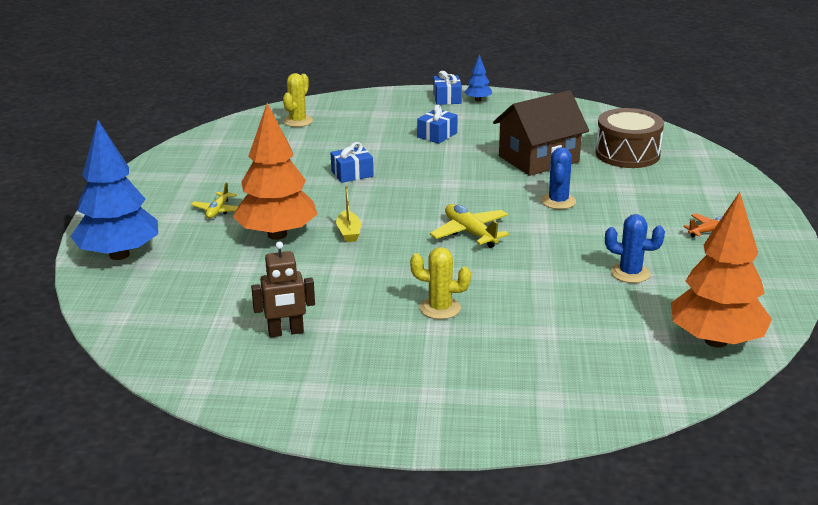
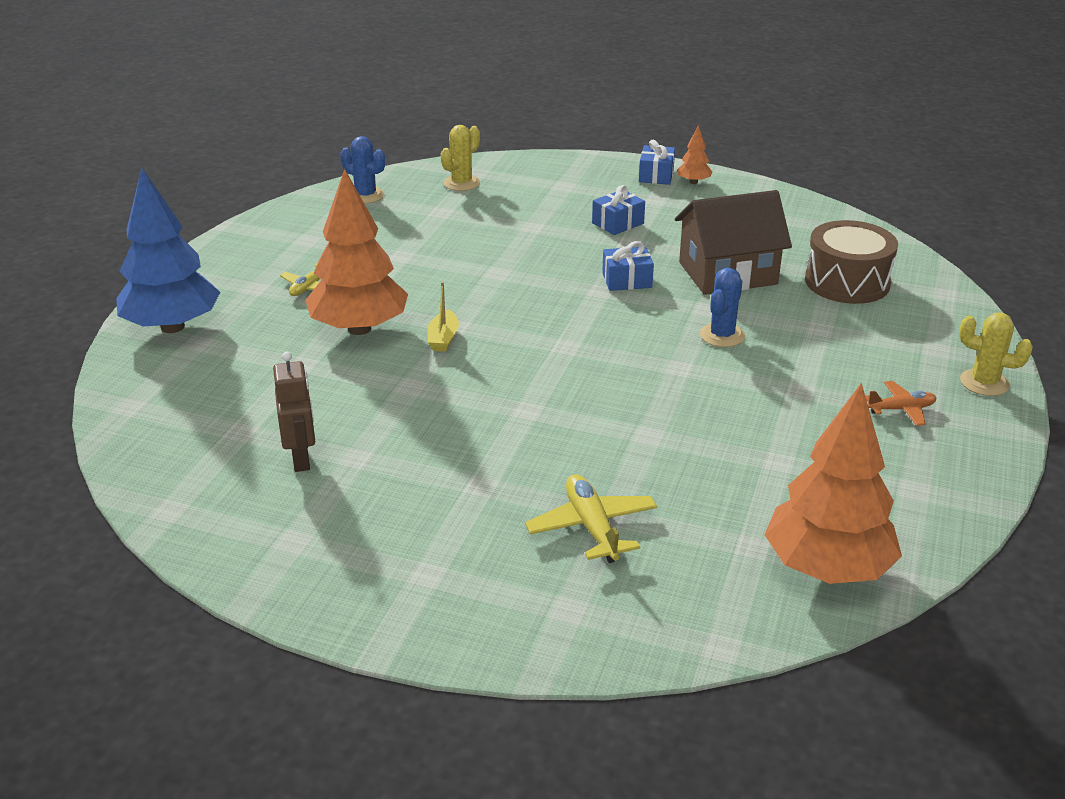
camera: 15 degrees right, 5 degrees up
(286, 332) = (301, 458): brown robot -> brown robot turned 105 degrees counterclockwise
(352, 174) = (488, 261): blue gift -> blue gift (627, 280)
(440, 308) = (498, 459): yellow cactus -> yellow cactus (984, 383)
(470, 233) = (588, 362): yellow plane -> yellow plane (592, 527)
(478, 100) = (693, 182): blue tree -> orange tree
(630, 273) = (763, 451): blue cactus -> blue cactus (365, 195)

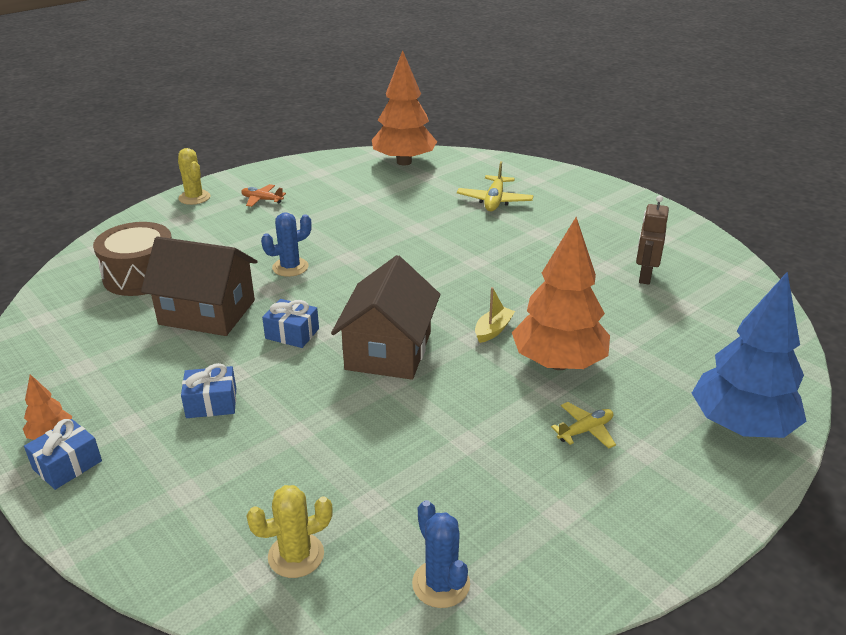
camera: 150 degrees left, 0 degrees up
(525, 293) = (388, 351): none -> brown house

